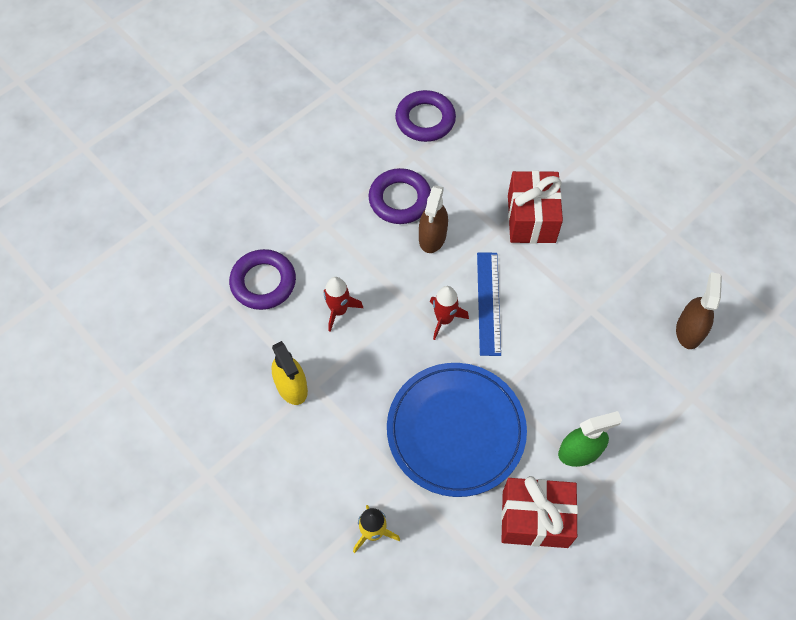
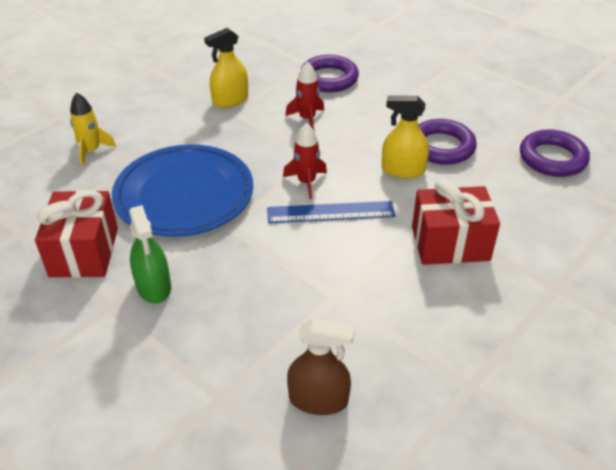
camera: 85 degrees right, 20 degrees down
(432, 237) = (403, 170): brown spray bottle -> yellow spray bottle

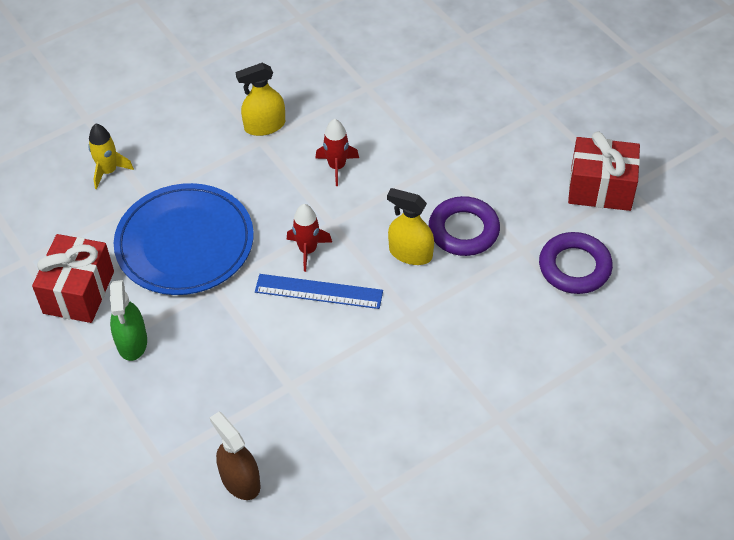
camera: 15 degrees right, 10 degrees up
(318, 399) = (240, 480): brown spray bottle -> brown spray bottle turned 150 degrees counterclockwise
(329, 78) = (380, 112): purple ring -> none
(450, 243) = (420, 350): red gift -> red gift (600, 188)

